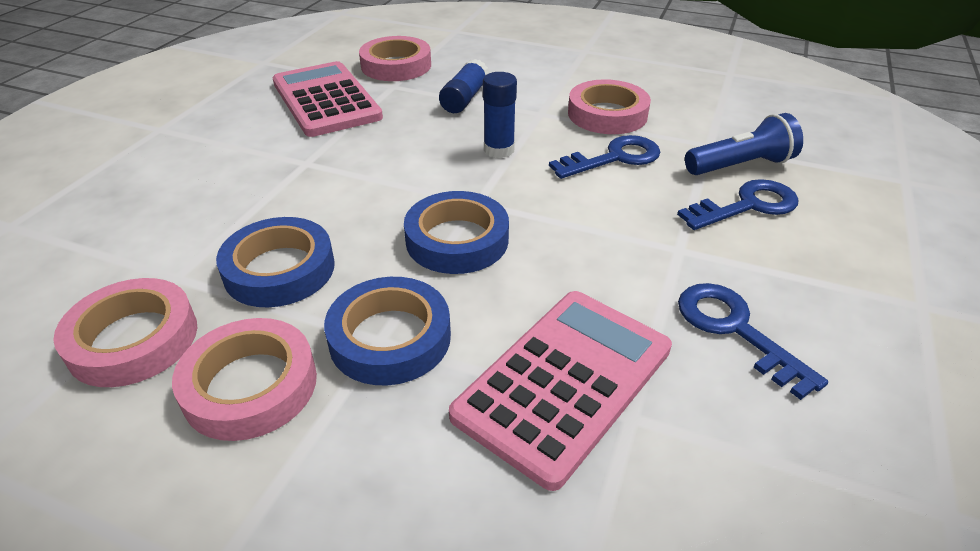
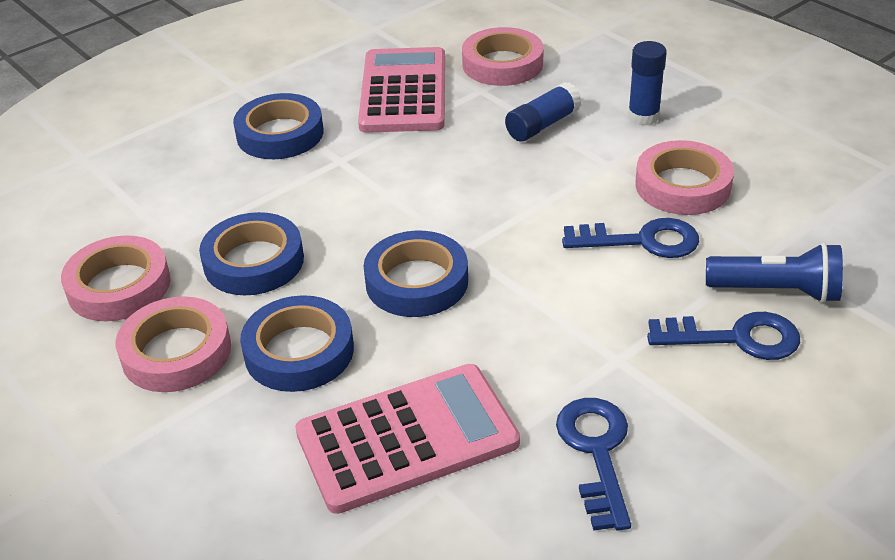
camera: 30 degrees right, 0 degrees up
(229, 155) = (280, 134): none -> blue tape
(499, 150) = (529, 197): blue glue stick -> blue glue stick (643, 116)

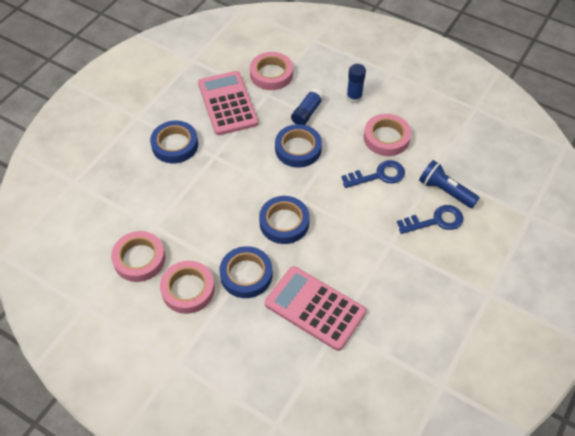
camera: 20 degrees left, 15 degrees up
(254, 261) = (200, 229): blue tape -> blue tape (298, 149)
(407, 438) = (315, 308): pink calculator -> pink calculator turned 105 degrees counterclockwise
(596, 452) = (396, 294): blue key -> none
(776, 291) = (445, 191): blue flashlight -> blue flashlight turned 135 degrees counterclockwise

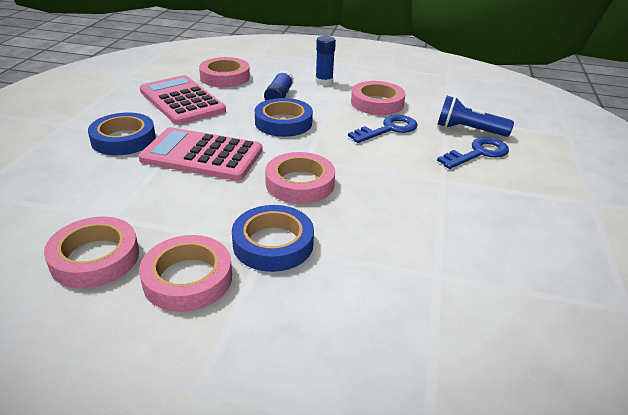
camera: 20 degrees left, 20 degrees down
(284, 222) = (300, 183): blue tape -> pink tape
(315, 308) = (392, 260): pink calculator -> pink calculator (202, 155)

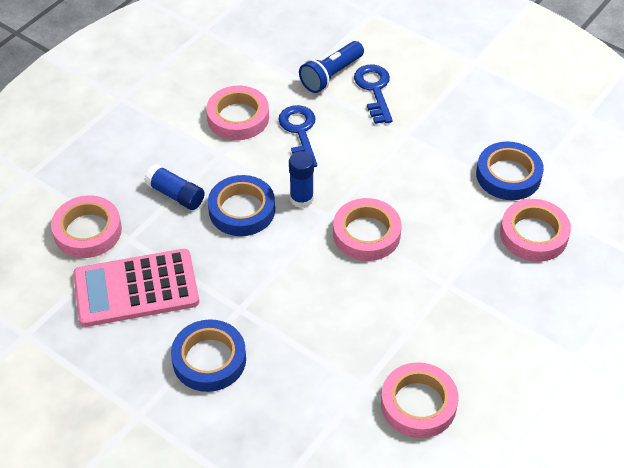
camera: 65 degrees left, 15 degrees up
(188, 278) = (469, 344): pink tape -> pink tape (534, 234)
(202, 155) = (279, 296): pink calculator -> none
(273, 243) = (447, 279): blue tape -> blue tape (508, 175)
(324, 82) = (158, 141): blue glue stick -> blue glue stick (301, 199)

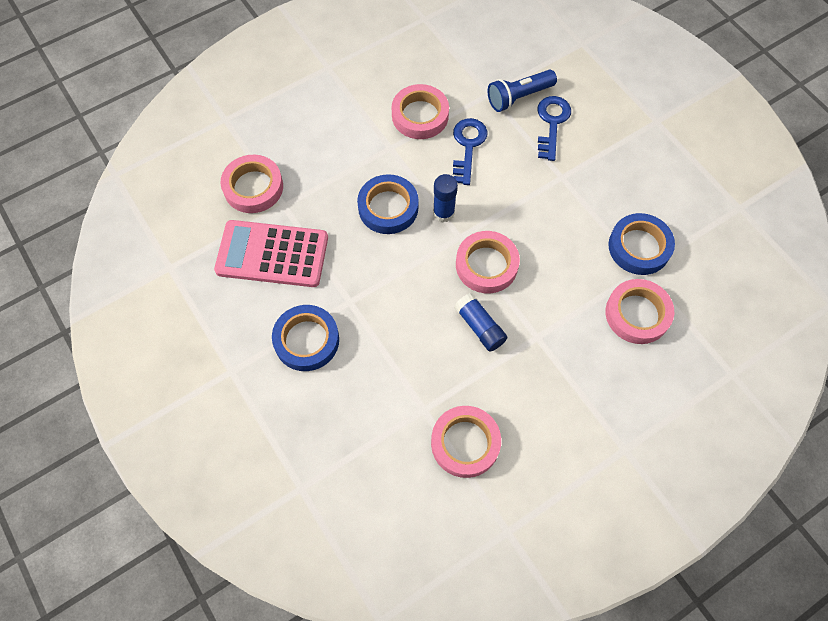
camera: 20 degrees right, 15 degrees up
(175, 195) = (338, 175): blue glue stick -> blue glue stick (479, 327)

